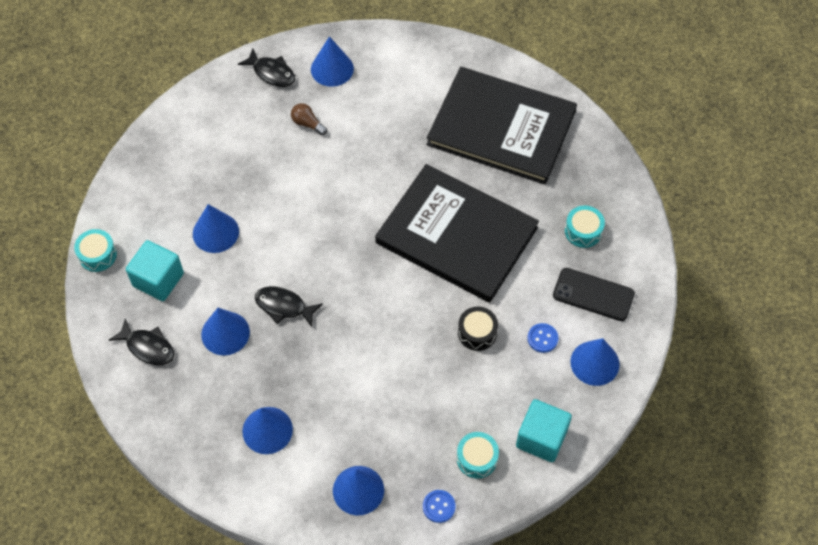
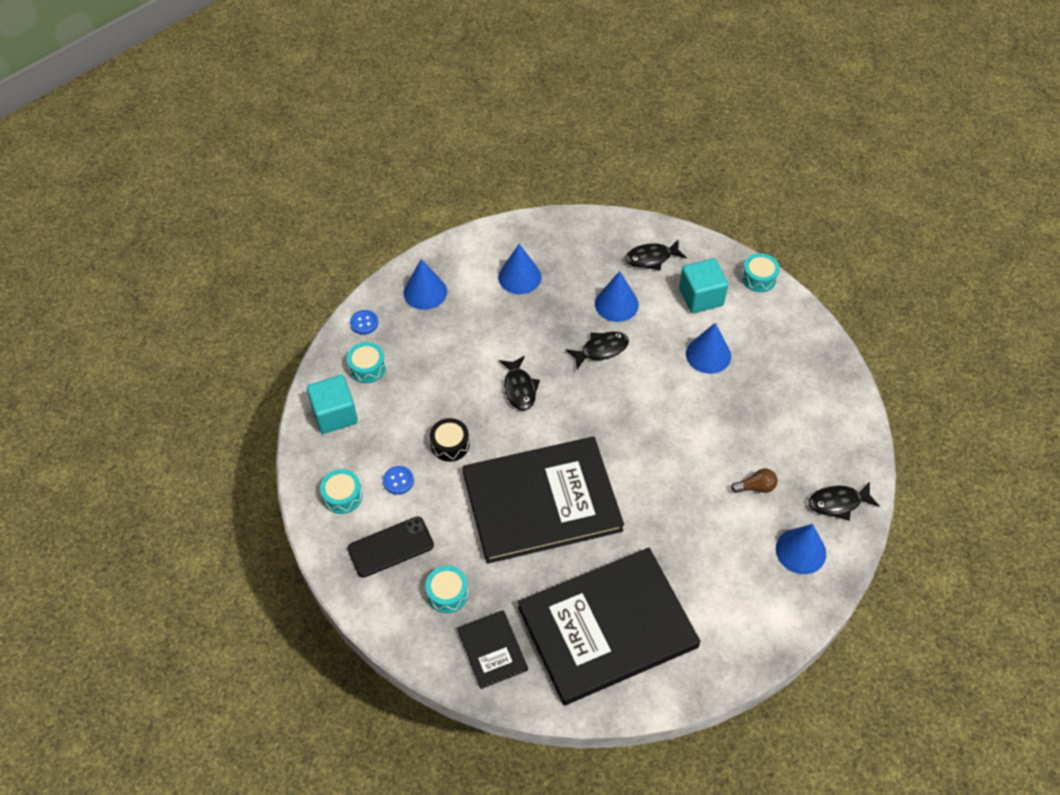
camera: 135 degrees right, 5 degrees down
(379, 331) = (519, 388): none -> black fish
(587, 174) = (492, 650): none -> black book
(594, 363) = (342, 496): blue cone -> turquoise drum

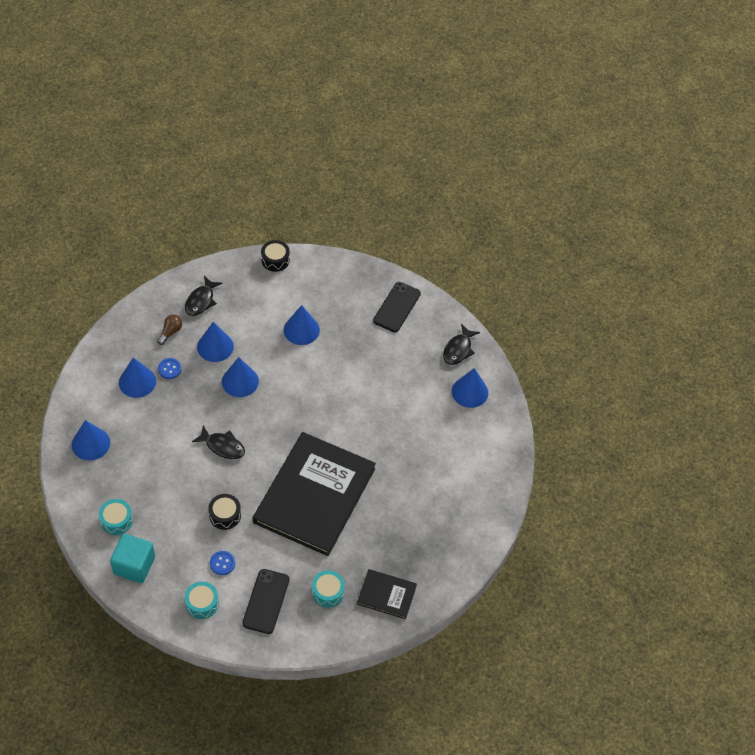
camera: 55 degrees left, 0 degrees up
(364, 323) = (77, 497): blue button -> blue button (169, 369)
(601, 350) = (240, 381): black fish -> blue cone
(607, 627) = (427, 524): black book -> none
(701, 297) = (257, 299): turquoise cube -> none
(755, 487) = (411, 380): brown light bulb -> brown light bulb (170, 332)
(759, 278) = (275, 260): turquoise drum -> black drum
(823, 412) = (396, 307): none -> black phone

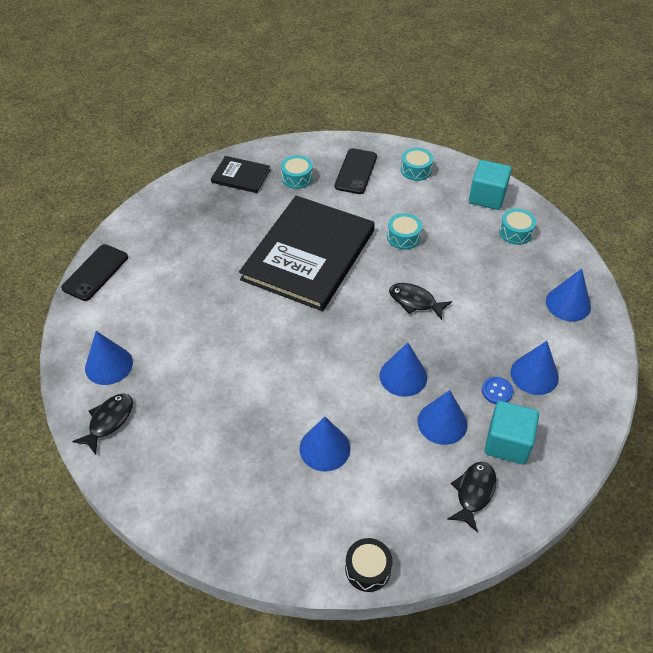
camera: 175 degrees left, 5 degrees down
(170, 332) = (507, 443): brown light bulb -> turquoise cube
(222, 563) = (401, 198): blue button -> none
(225, 515) = (403, 237): black drum -> turquoise drum
(396, 307) = (184, 486): black phone -> black phone (95, 272)

